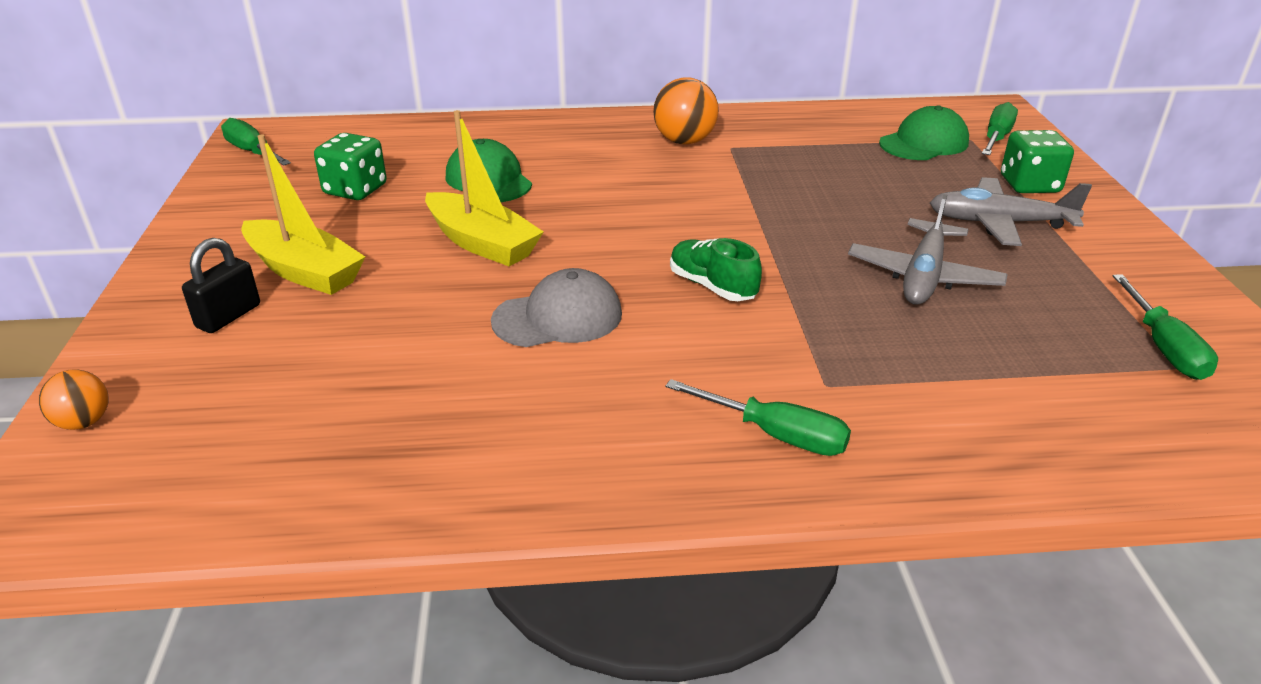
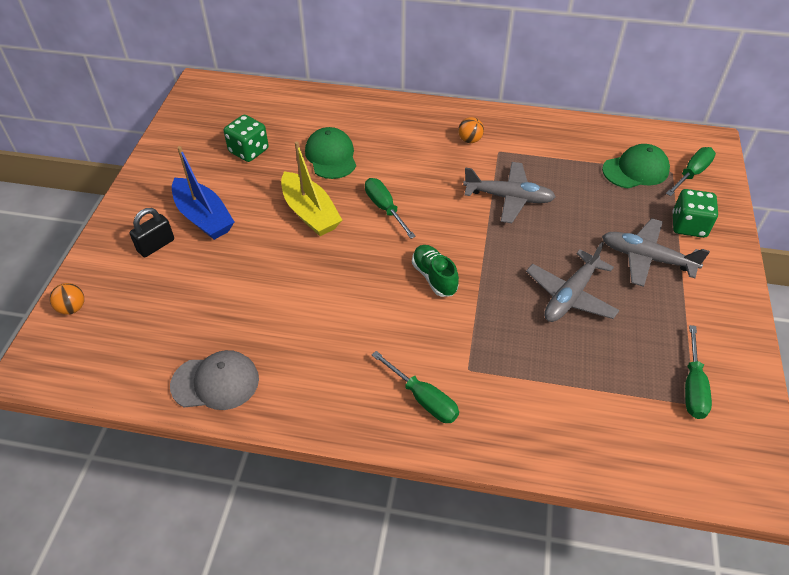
camera: 15 degrees right, 15 degrees up
(253, 152) = (196, 104): green screwdriver -> green screwdriver (385, 208)
(304, 271) = (203, 217): yellow boat -> blue boat
(558, 317) = (334, 284): grey cap -> grey cap (215, 382)
(684, 141) = (470, 140): orange ball -> orange ball, size x0.58
(772, 189) = (509, 198): none -> grey plane

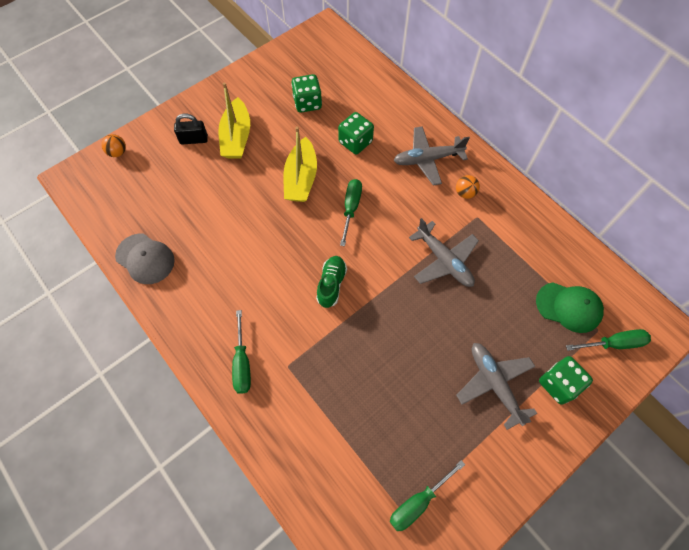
camera: 40 degrees right, 15 degrees up
(203, 217) = (237, 137): blue boat -> yellow boat
(331, 156) = (355, 142): green cap -> green dice
(570, 296) = (407, 368): grey plane -> grey plane (427, 159)

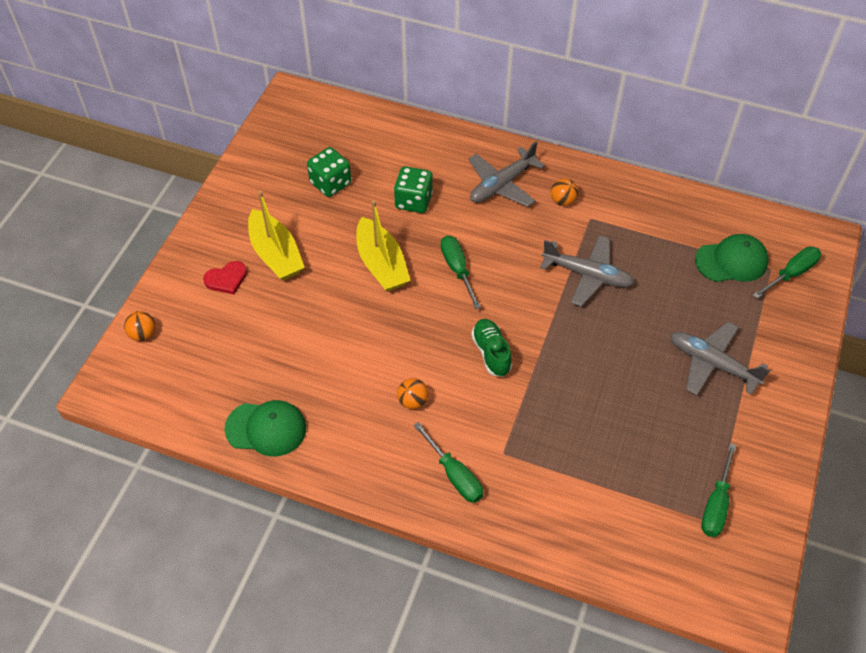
camera: 30 degrees left, 10 degrees down
(145, 259) = (266, 428): grey cap -> green cap
(194, 140) = (226, 279): black padlock -> red heart
(252, 291) = (413, 401): none -> orange ball
(558, 384) = (768, 334): green dice -> none

